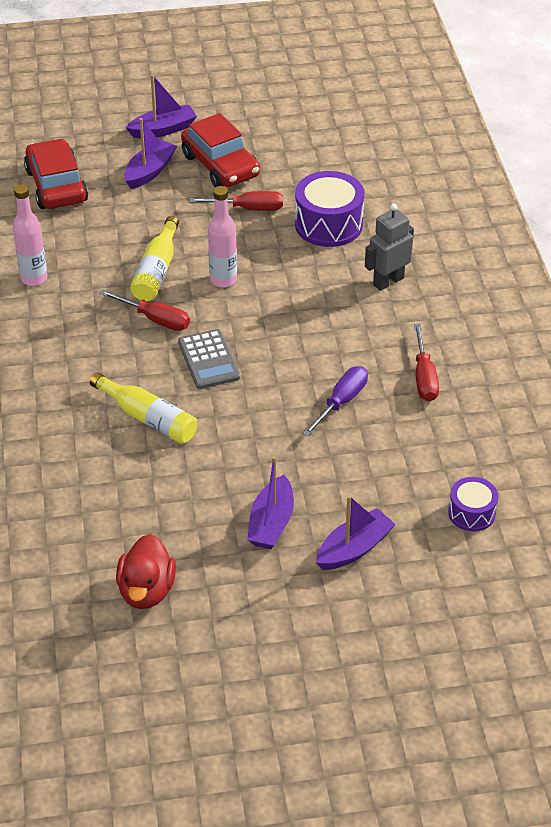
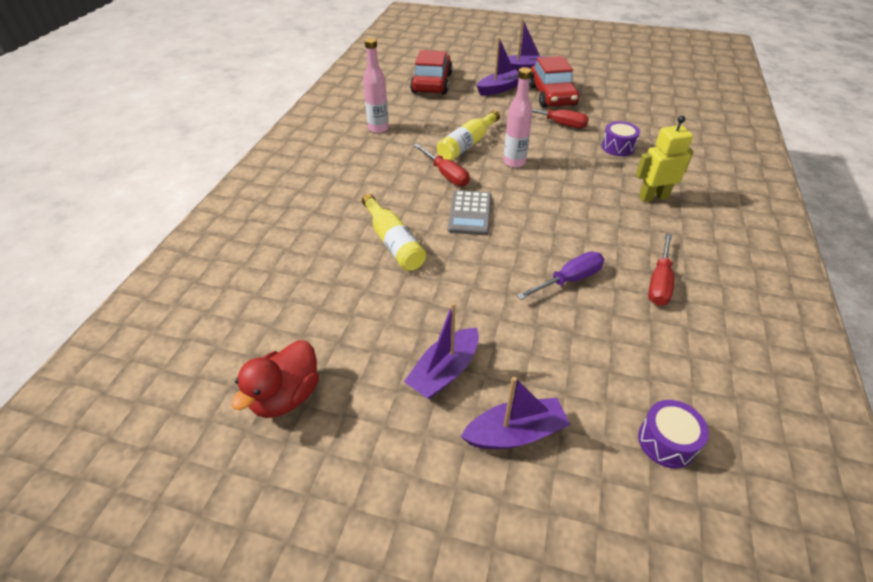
camera: 25 degrees right, 0 degrees up
(328, 224) = (618, 147): purple drum -> purple drum, size x0.58
(388, 281) = (653, 197): grey robot -> yellow robot

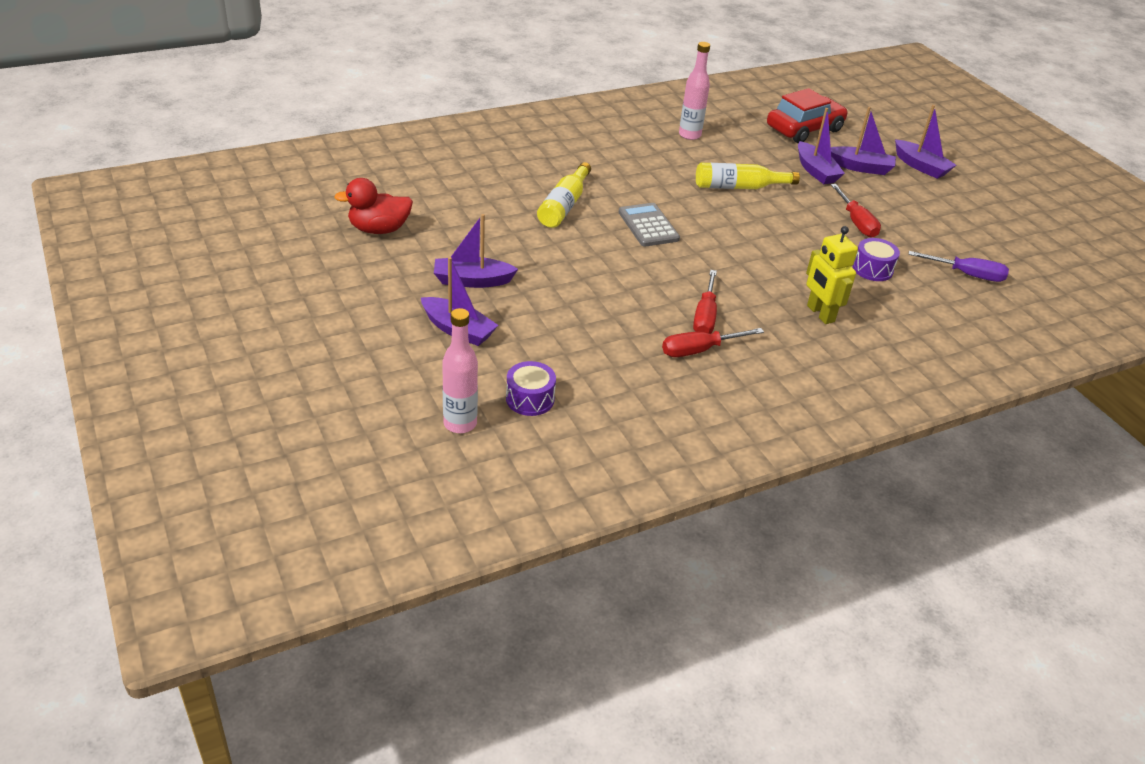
camera: 45 degrees right, 5 degrees down
(446, 174) = (680, 194): red screwdriver -> red screwdriver (705, 316)
(470, 213) = (648, 226): grey calculator -> grey calculator turned 105 degrees clockwise
(484, 106) = (816, 171): none -> purple boat
(514, 162) = (752, 220): pink bottle -> pink bottle (460, 424)
(552, 96) = (901, 201): red car -> none
(569, 280) = (637, 303): purple screwdriver -> purple screwdriver (966, 274)
(653, 197) = (820, 314): yellow robot -> yellow robot turned 150 degrees counterclockwise

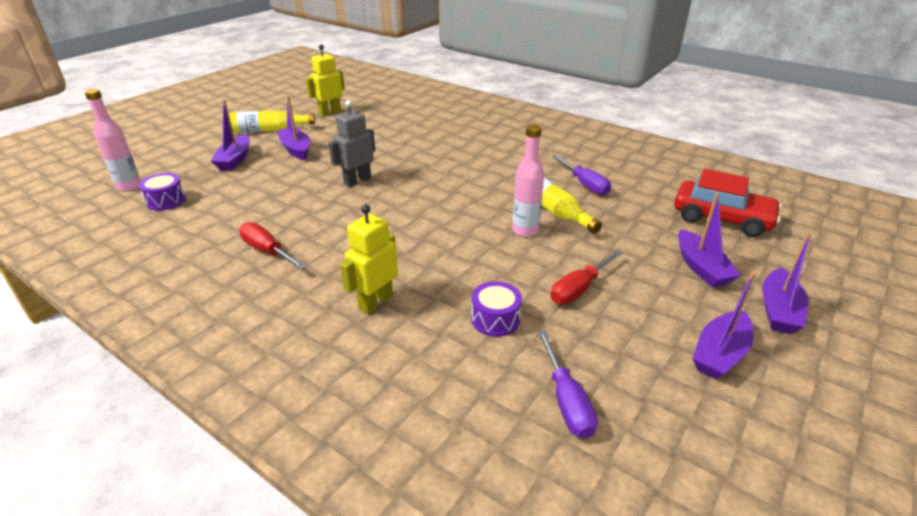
camera: 65 degrees right, 5 degrees down
(379, 229) = (330, 112): red duck -> yellow robot
(564, 206) = (424, 152): yellow bottle -> yellow bottle (268, 130)
(594, 263) = (357, 180): none -> grey robot
(648, 226) = (435, 187): grey calculator -> none
(689, 135) = (606, 170): pink bottle -> pink bottle (525, 231)
(705, 316) = (321, 242): red screwdriver -> none
(706, 155) = (584, 184): none -> purple screwdriver
(816, 171) = (647, 242): purple boat -> purple boat (720, 354)

